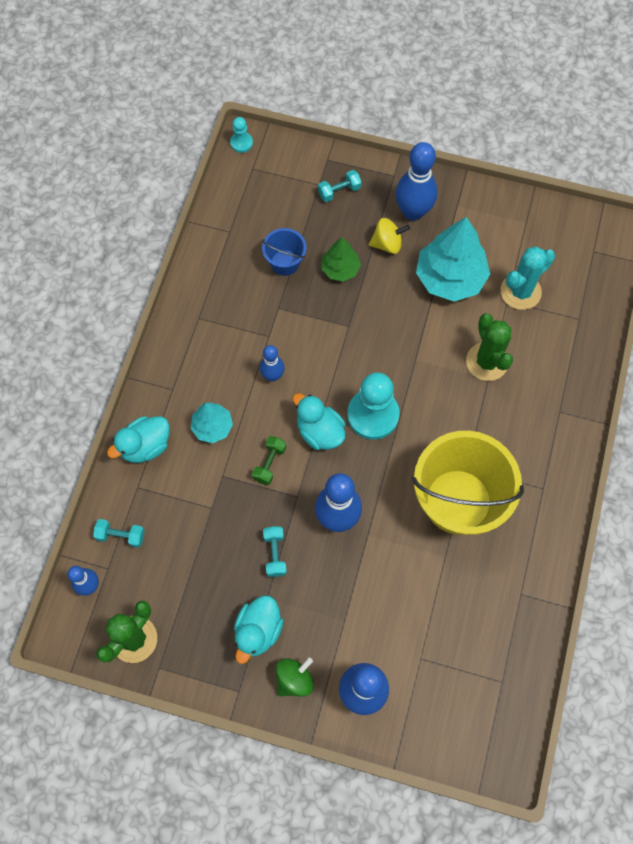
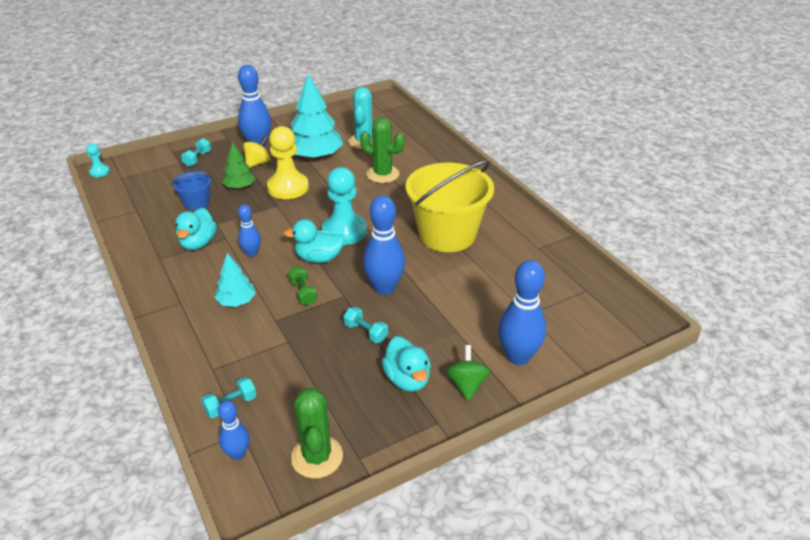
camera: 45 degrees left, 30 degrees down
(145, 446) = (193, 343): turquoise duck -> turquoise duck (198, 243)
(381, 307) = (288, 187): none -> yellow pawn

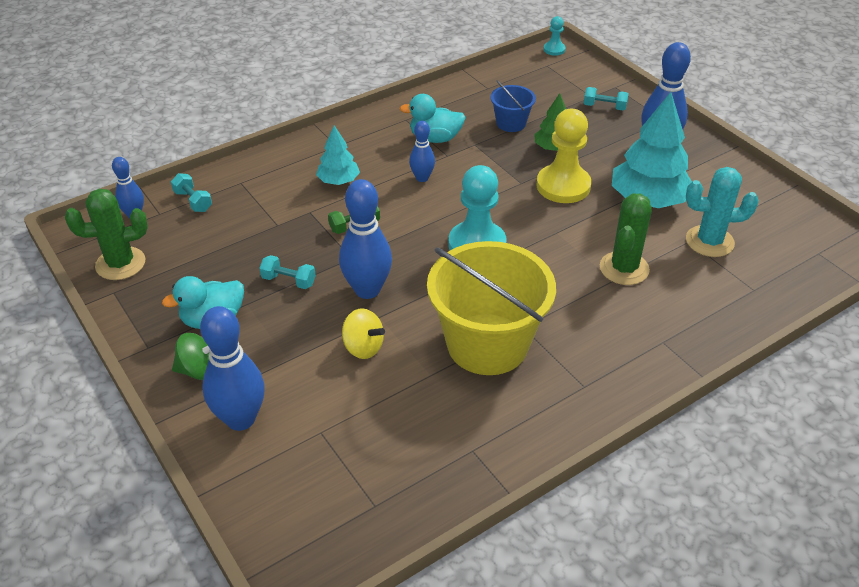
camera: 85 degrees right, 5 degrees up
(258, 163) = (612, 153): yellow spinning top -> yellow spinning top (363, 347)
(319, 258) = (419, 230): turquoise duck -> none
(366, 332) = (288, 281): turquoise dumbbell -> turquoise dumbbell turned 75 degrees clockwise

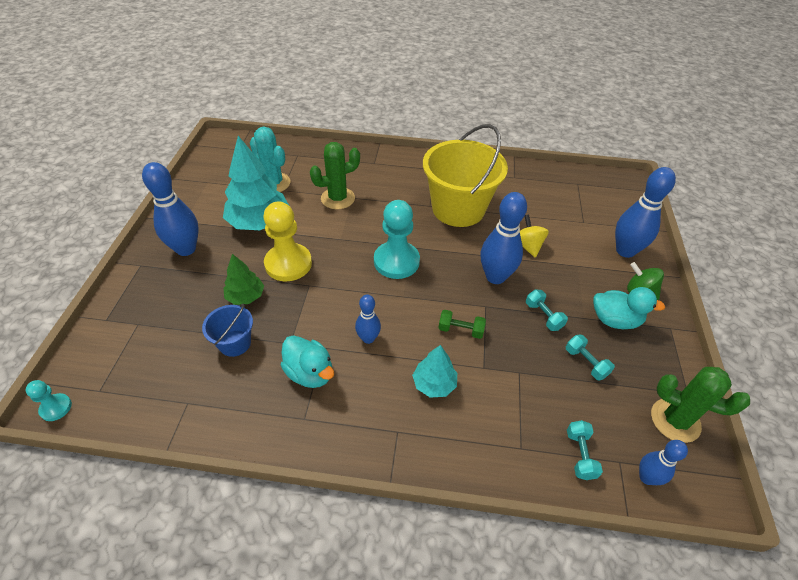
camera: 140 degrees left, 5 degrees up
(604, 107) = (150, 306): turquoise dumbbell -> turquoise dumbbell (586, 363)

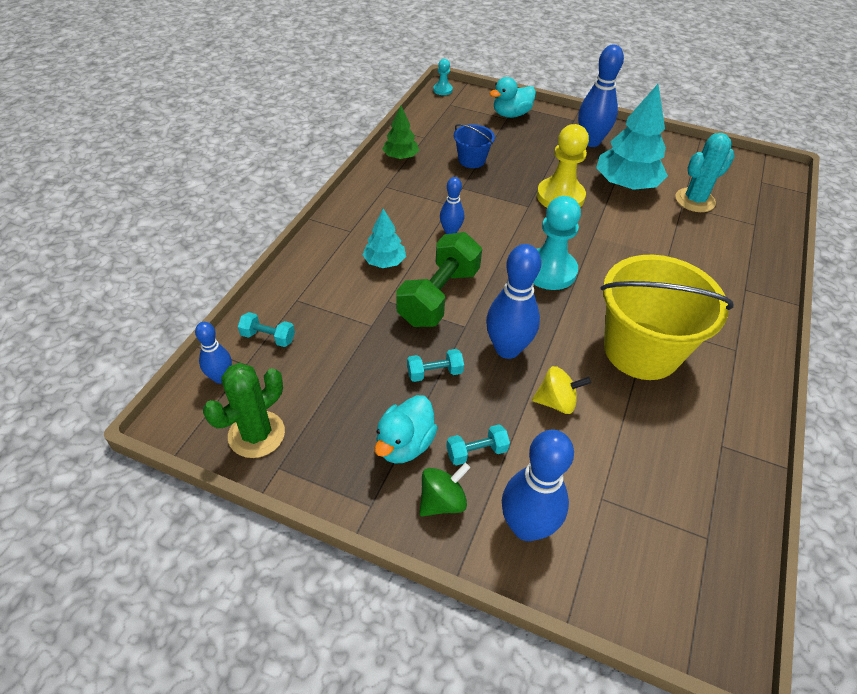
camera: 105 degrees right, 0 degrees up
(245, 296) = (522, 169): green tree -> green tree (400, 157)
(310, 373) = (426, 194): turquoise duck -> turquoise duck (511, 114)
(338, 198) = (665, 244): green cactus -> none
(460, 330) = (438, 296): green dumbbell -> green dumbbell, size x2.14
(586, 363) = (358, 386): turquoise dumbbell -> turquoise dumbbell (476, 452)

